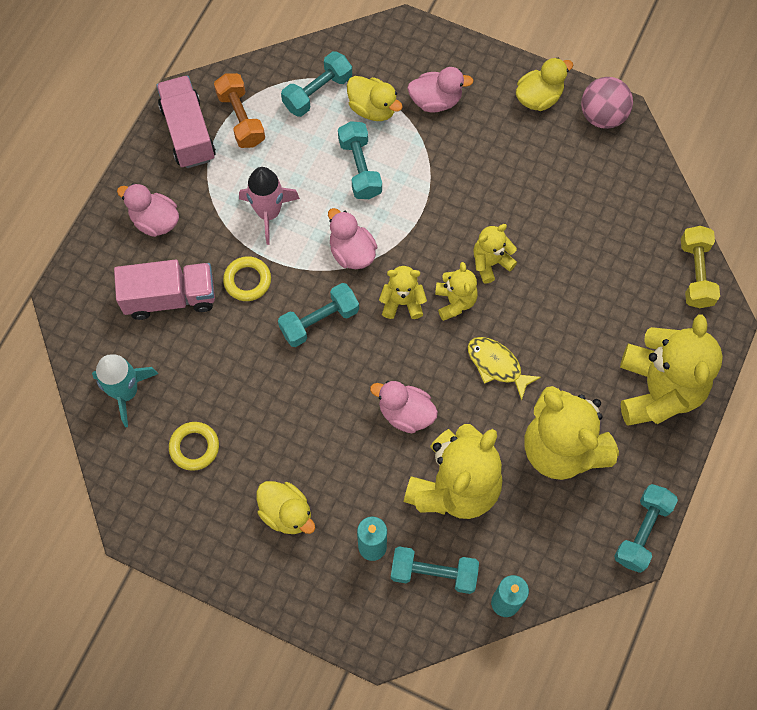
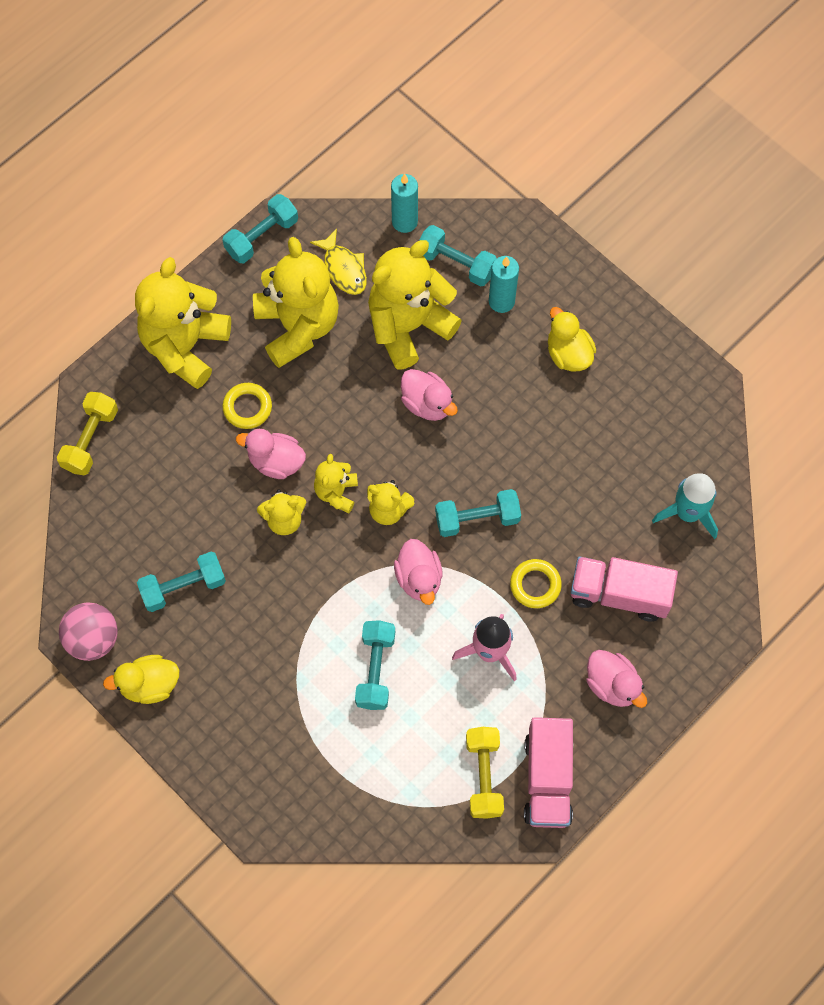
camera: 160 degrees left, 0 degrees up
(194, 447) = (636, 439): yellow ring -> yellow ring (247, 407)
(241, 119) = (484, 776): orange dumbbell -> yellow dumbbell
(317, 92) = (387, 779): turquoise dumbbell -> turquoise dumbbell (183, 587)
(372, 108) = (334, 736): yellow duck -> none
(436, 101) = (262, 721): pink duck -> pink duck (276, 462)
(497, 365) = (323, 418): yellow fish -> yellow fish (344, 269)

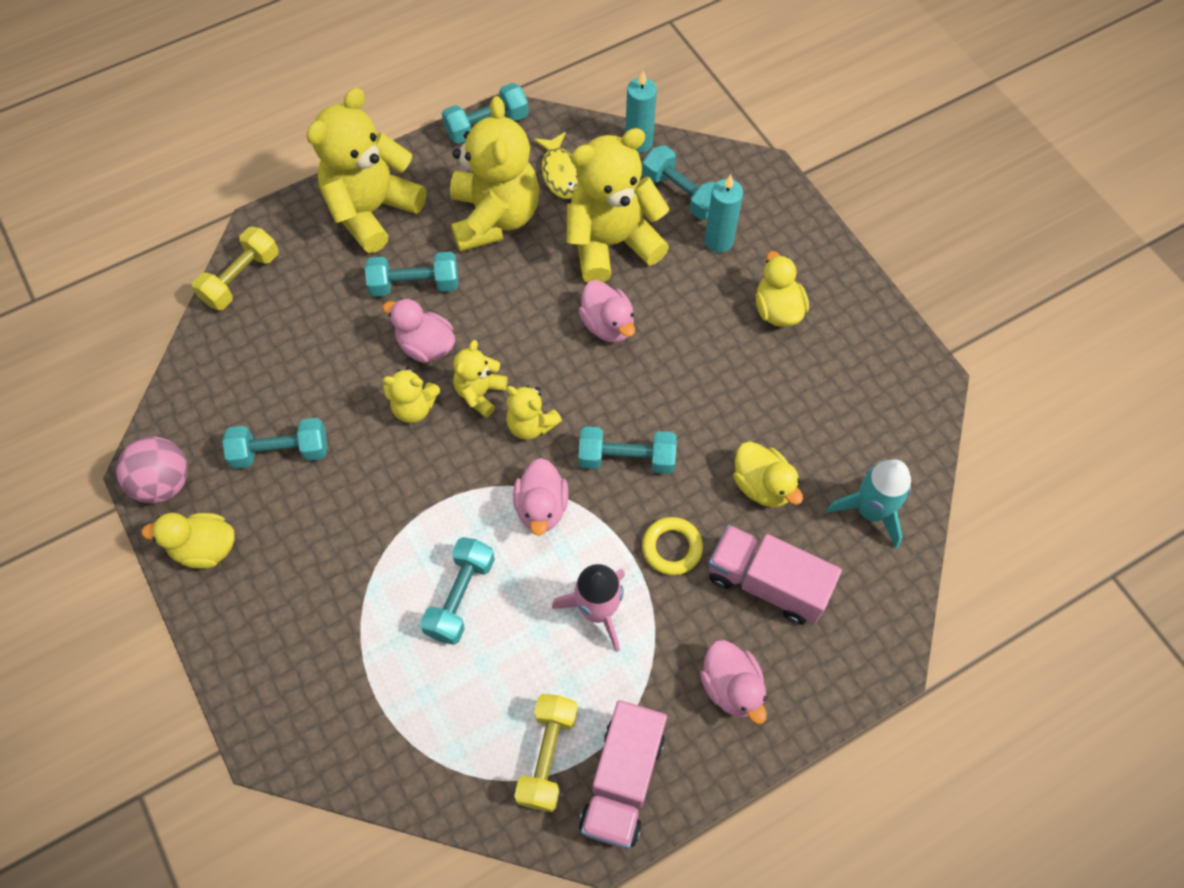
camera: 15 degrees right, 5 degrees down
(247, 407) = (415, 285): yellow ring -> turquoise dumbbell
(595, 513) = (762, 485): none -> yellow duck

